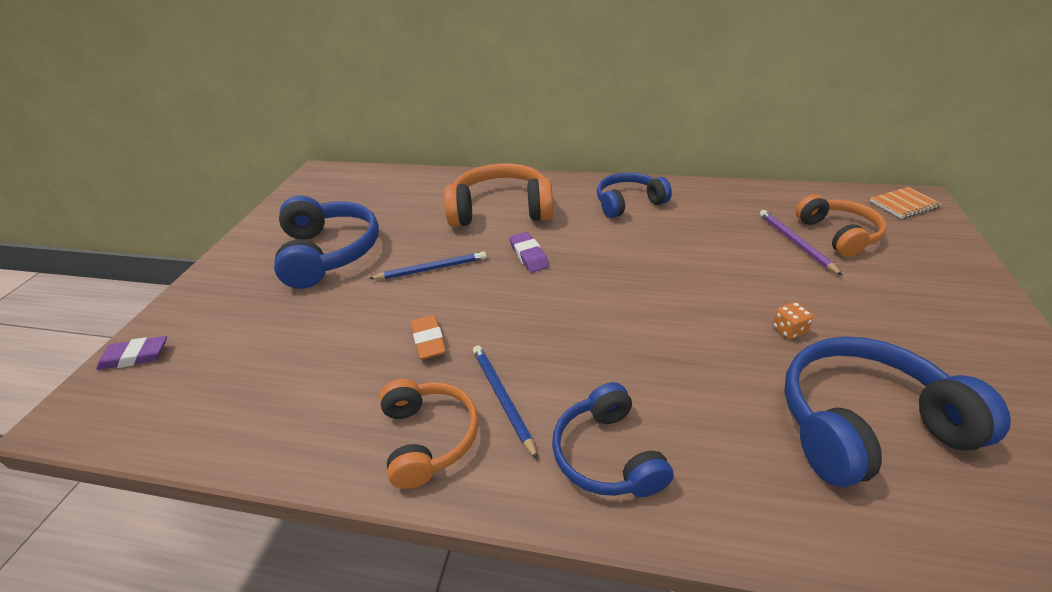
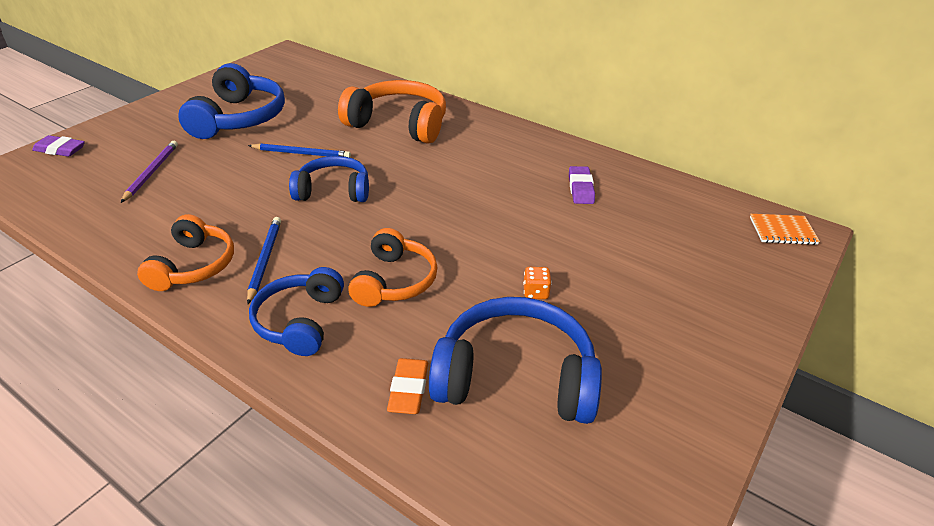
camera: 20 degrees right, 0 degrees up
(429, 340) = (252, 204): orange eraser -> orange eraser (409, 389)
(528, 255) = (385, 167): purple eraser -> purple eraser (580, 188)
(628, 203) = (513, 150): blue headphones -> blue headphones (333, 191)
(795, 243) = (627, 229): purple pencil -> purple pencil (151, 172)
(838, 234) = (678, 235): orange headphones -> orange headphones (394, 281)

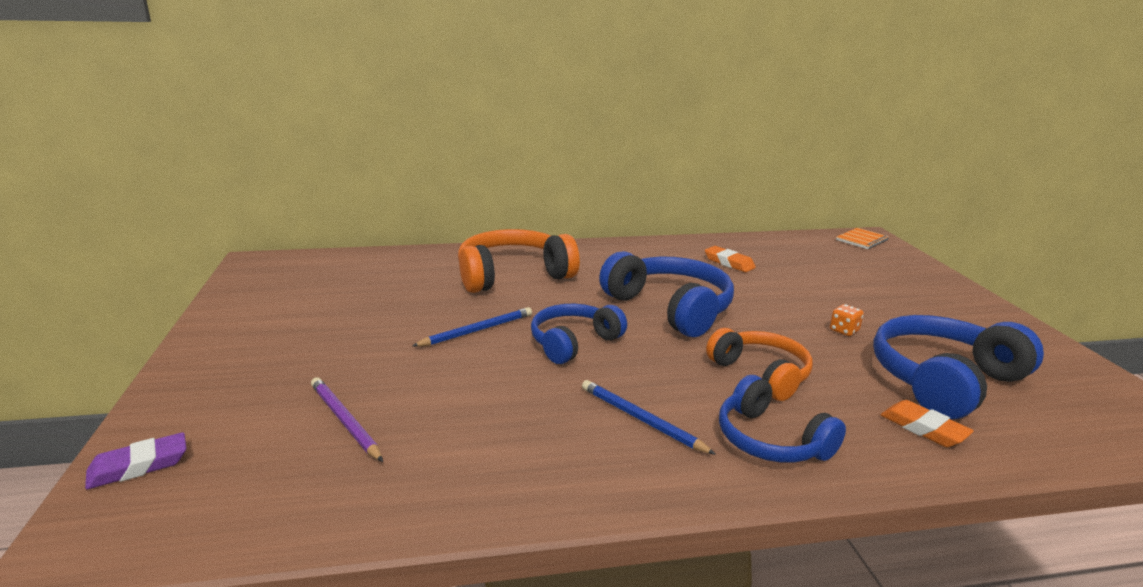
camera: 45 degrees left, 15 degrees down
(194, 266) = (593, 463): orange headphones -> none
(239, 118) = (337, 332): blue headphones -> blue headphones (670, 308)
(580, 188) = (729, 263): purple eraser -> orange eraser

